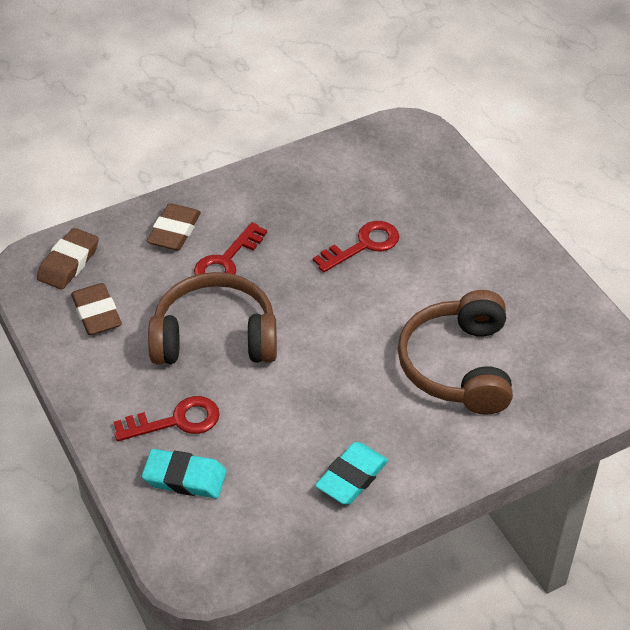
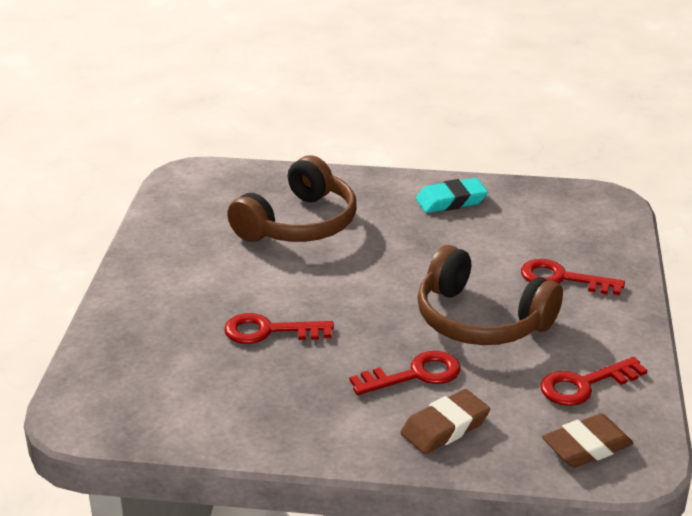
camera: 145 degrees left, 15 degrees down
(96, 313) = (584, 385): brown eraser -> red key
(185, 478) = (580, 245): turquoise eraser -> none

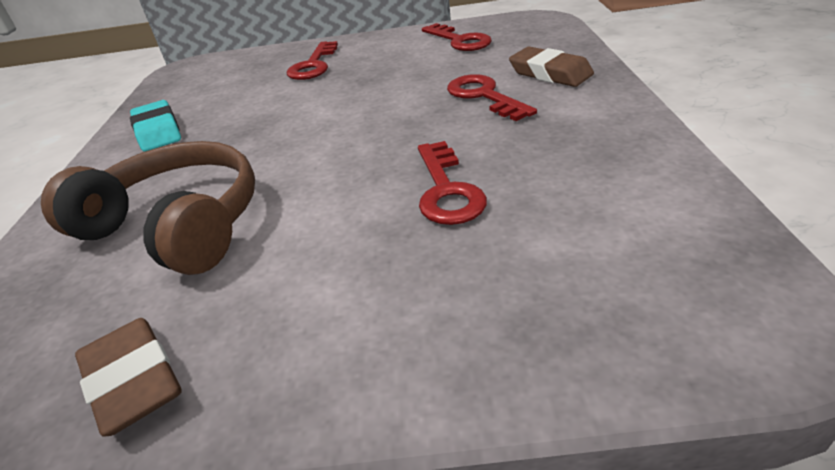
camera: 95 degrees left, 5 degrees up
(480, 320) = (385, 84): brown headphones -> none
(586, 446) = (532, 31): brown eraser -> brown eraser (133, 381)

